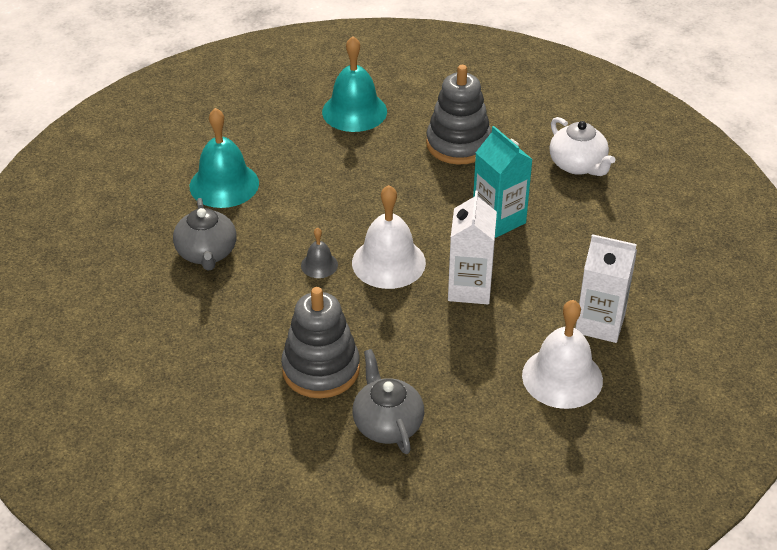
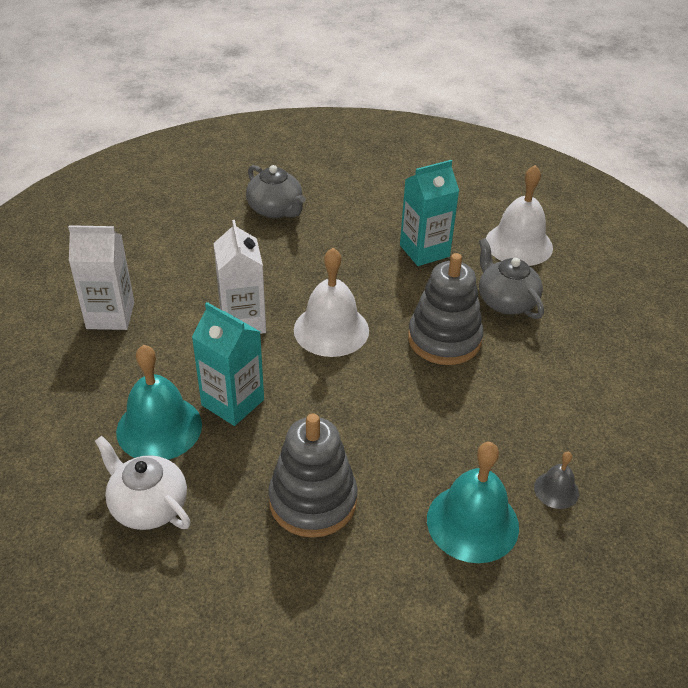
camera: 160 degrees right, 0 degrees up
(224, 184) = (548, 375): turquoise bell -> turquoise bell (159, 428)
(247, 326) = (424, 251): none -> turquoise carton
(319, 265) = (396, 313): grey bell -> grey bell (556, 490)
(321, 369) = (345, 233): grey stacking toy -> grey stacking toy (444, 339)
(562, 377) = (142, 265): white bell -> white bell (518, 244)

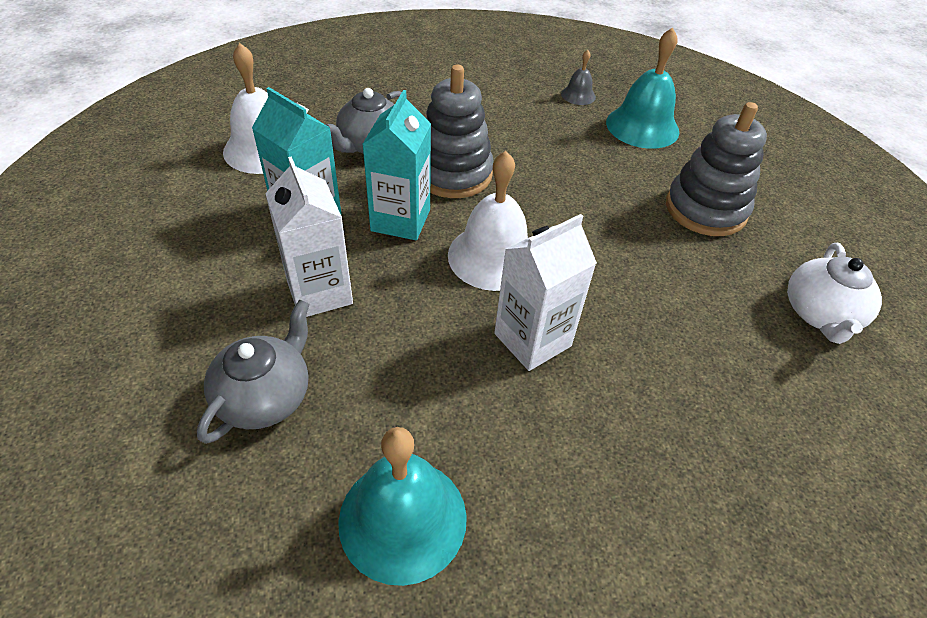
camera: 115 degrees left, 5 degrees up
(110, 315) = (624, 504): white carton -> white carton (319, 292)
(159, 428) = (738, 349): turquoise bell -> turquoise bell (403, 518)
(232, 402) = (655, 301): turquoise carton -> turquoise carton (400, 220)

